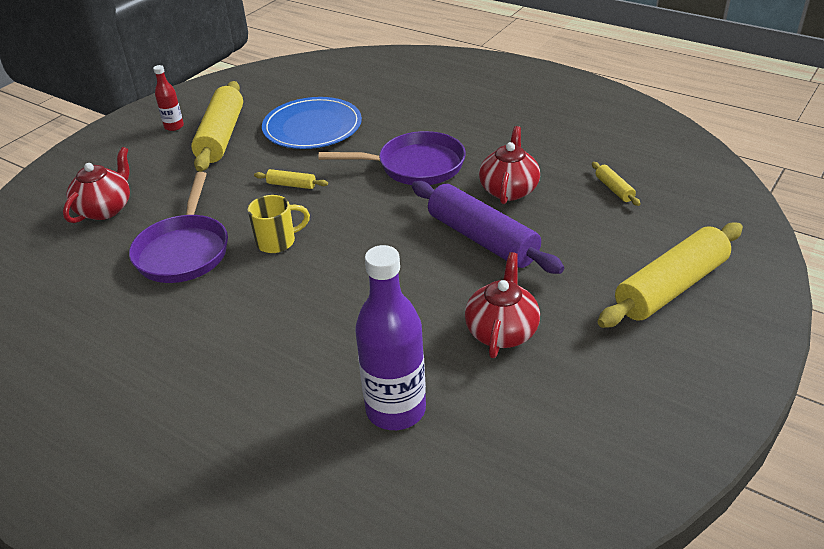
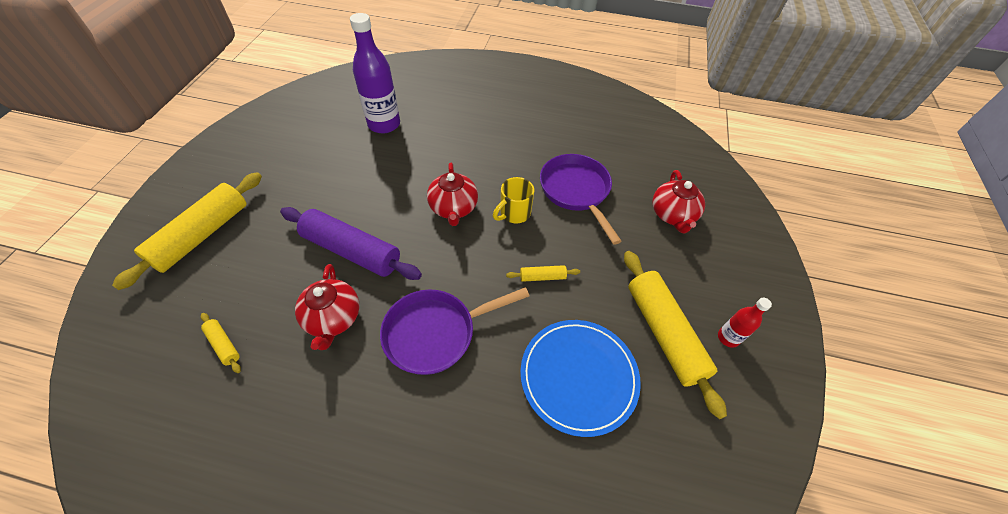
camera: 155 degrees right, 15 degrees up
(502, 331) = (329, 177): red teapot -> red teapot (453, 208)

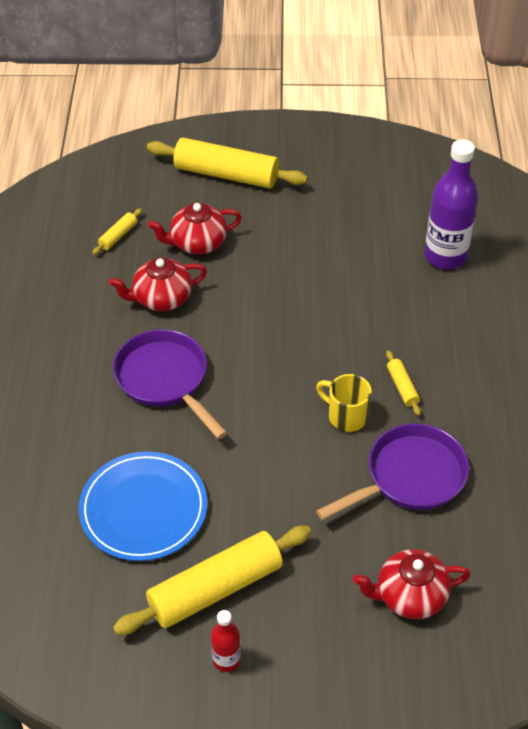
camera: 80 degrees right, 5 degrees down
(352, 251) = (243, 287): purple rolling pin -> none
(453, 208) = (332, 356): red teapot -> red teapot (197, 243)
(542, 277) = (260, 459): yellow rolling pin -> yellow rolling pin (402, 387)

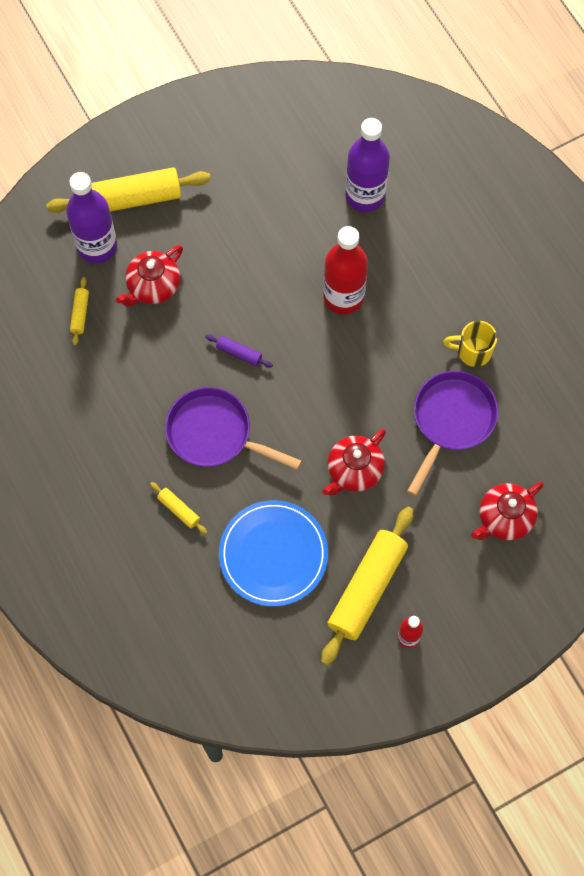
camera: 30 degrees left, 20 degrees up
(161, 298) = (160, 358): red teapot -> red teapot (354, 471)
(171, 195) = (97, 246): none -> purple bottle
(236, 326) = (239, 353): none -> purple rolling pin
(346, 416) = (374, 392): yellow mug -> yellow mug (472, 351)
(369, 325) = (343, 297): none -> red bottle
(402, 387) = (401, 343): yellow rolling pin -> yellow rolling pin (179, 510)

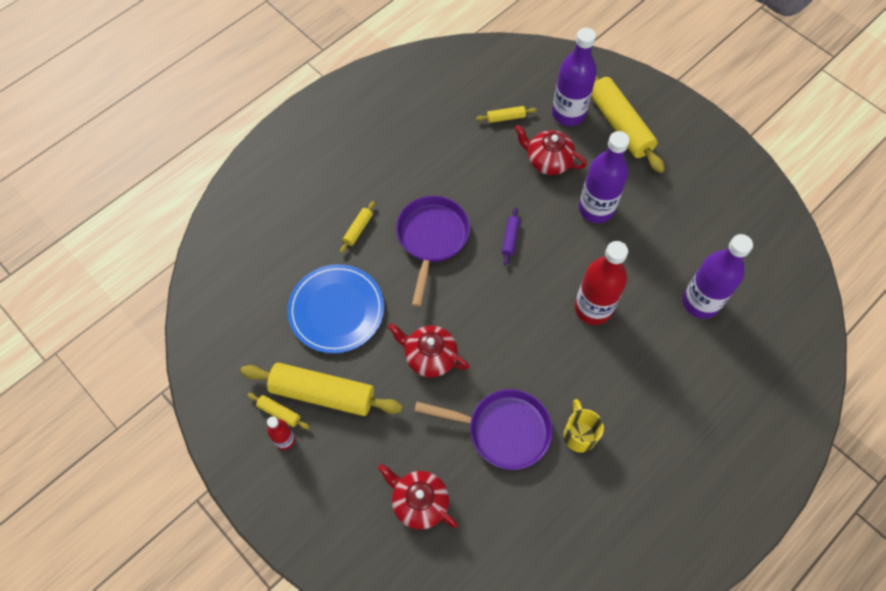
camera: 75 degrees right, 5 degrees down
(229, 257) = (596, 209): none -> purple bottle
(377, 637) = (279, 412): none -> yellow rolling pin

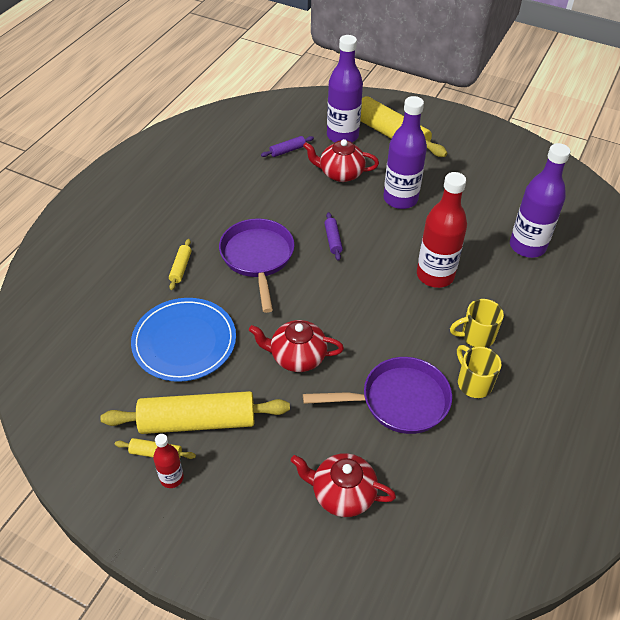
camera: 20 degrees left, 15 degrees down
(505, 117) = (287, 150): yellow rolling pin -> purple rolling pin
(603, 387) = (476, 336): none -> yellow mug

